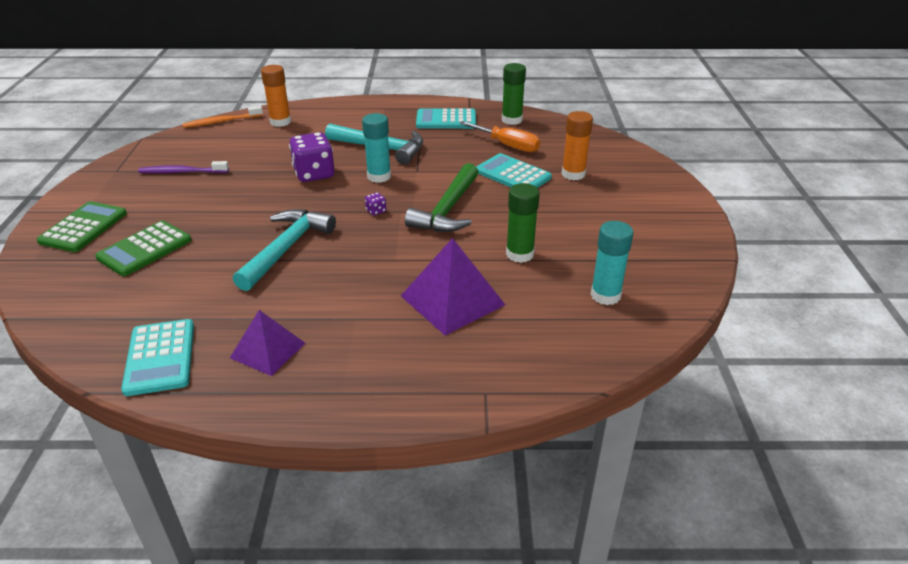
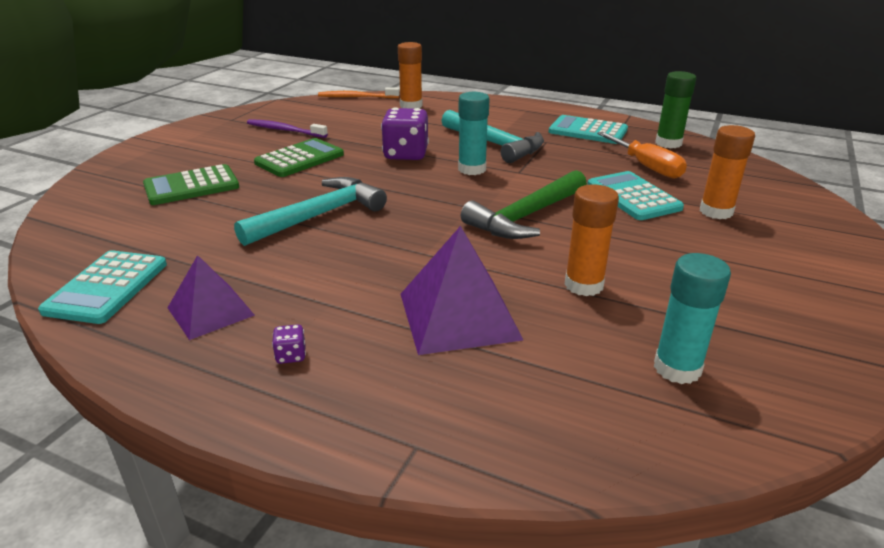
camera: 25 degrees right, 5 degrees down
(83, 227) = (161, 158): green calculator -> green calculator (299, 159)
(376, 211) = (442, 201): purple dice -> purple dice (291, 355)
(519, 254) = (583, 285): green glue stick -> orange glue stick

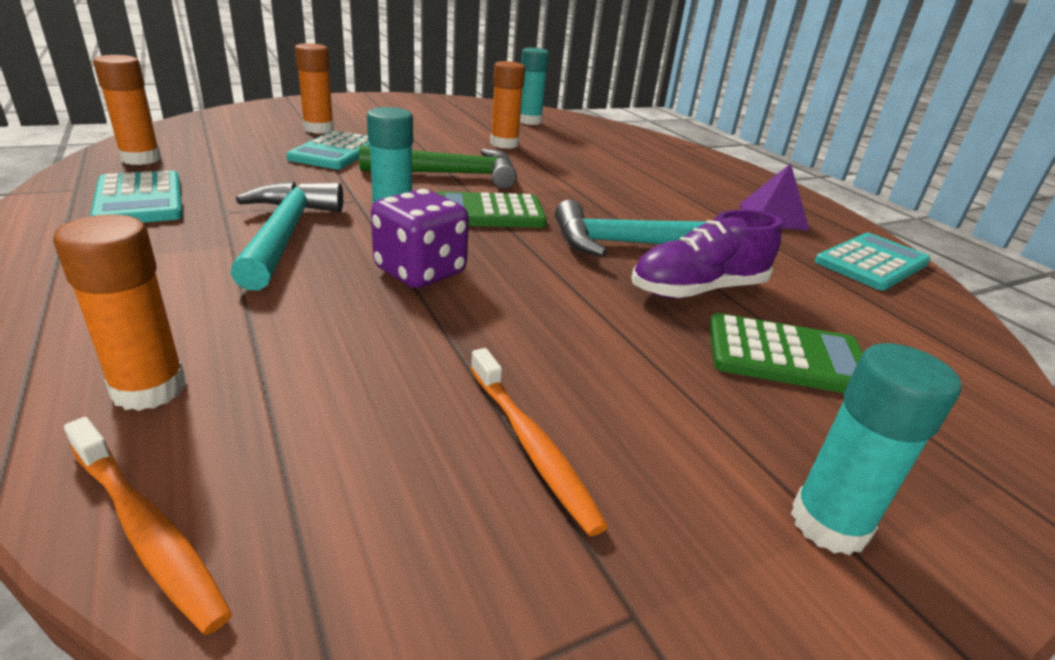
camera: 145 degrees left, 0 degrees up
(175, 145) = (829, 523): none -> turquoise glue stick
(254, 202) = (698, 290): none -> purple shoe
(285, 130) = (531, 445): purple toothbrush -> orange toothbrush
(291, 355) = (722, 182): purple dice -> none
(299, 159) = (579, 336): green calculator -> green calculator (489, 212)
(459, 316) = (602, 161): purple pyramid -> none
(646, 167) = (245, 157): orange screwdriver -> none
(668, 143) = (141, 159): green glue stick -> orange glue stick

